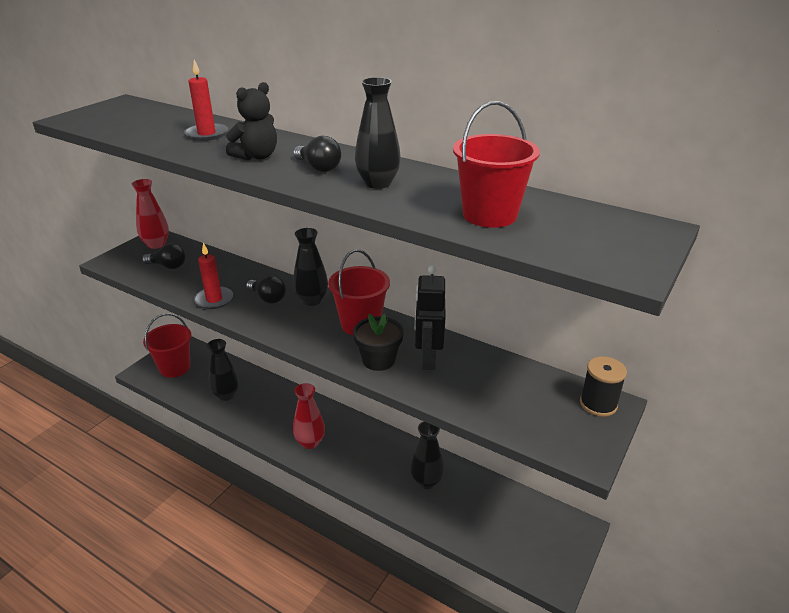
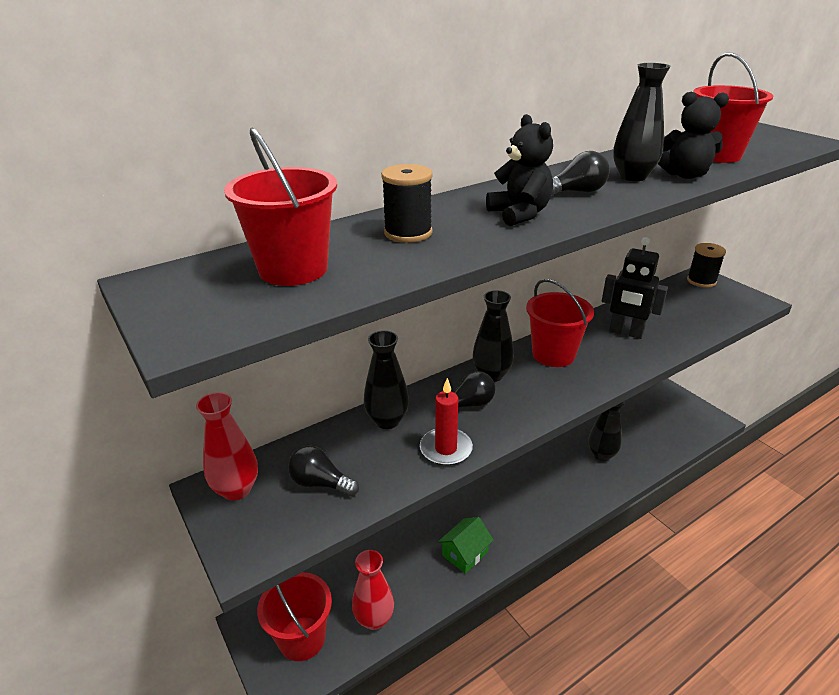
camera: 65 degrees left, 0 degrees up
(144, 121) = (293, 269): none -> red bucket
(168, 266) = (320, 483): black light bulb -> black light bulb turned 105 degrees counterclockwise
(207, 134) = (408, 233): red candle -> black spool
(226, 395) = (399, 585): black vase -> black vase (387, 421)
(265, 419) = (465, 553): none -> green house
(310, 442) = (519, 523): red vase -> red vase (374, 619)
(378, 360) = (619, 357): black flower pot -> none
(402, 203) = (685, 175): none -> black teddy bear

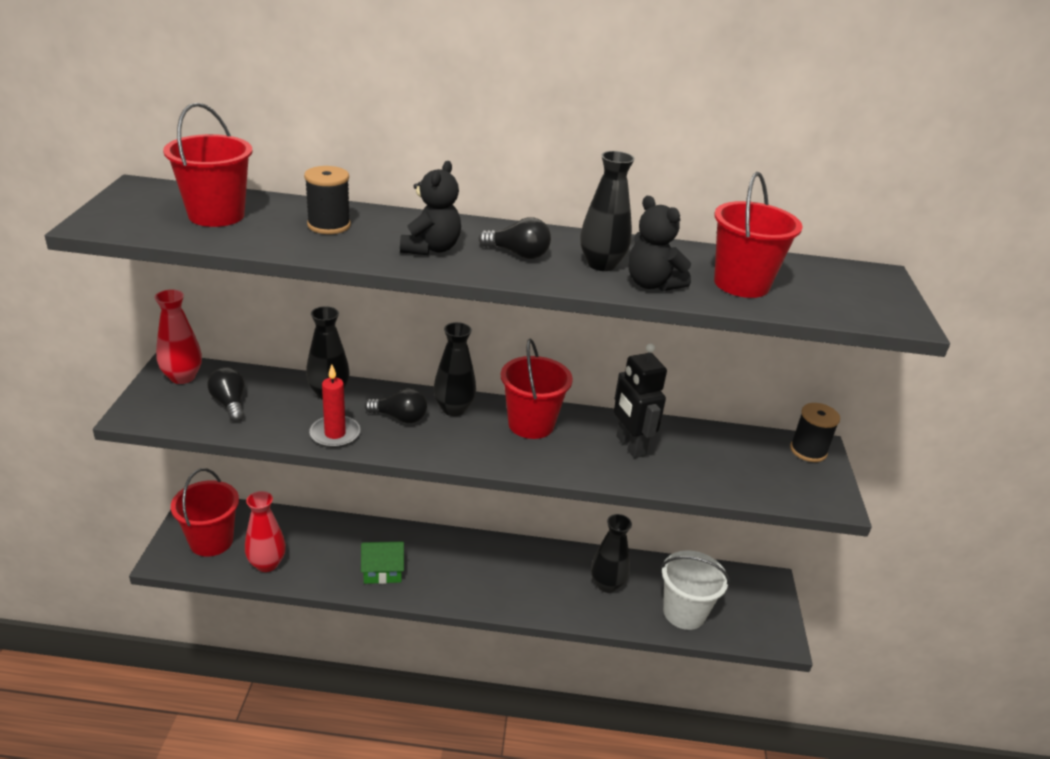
camera: 35 degrees right, 0 degrees up
(659, 441) = (684, 612): none -> white bucket

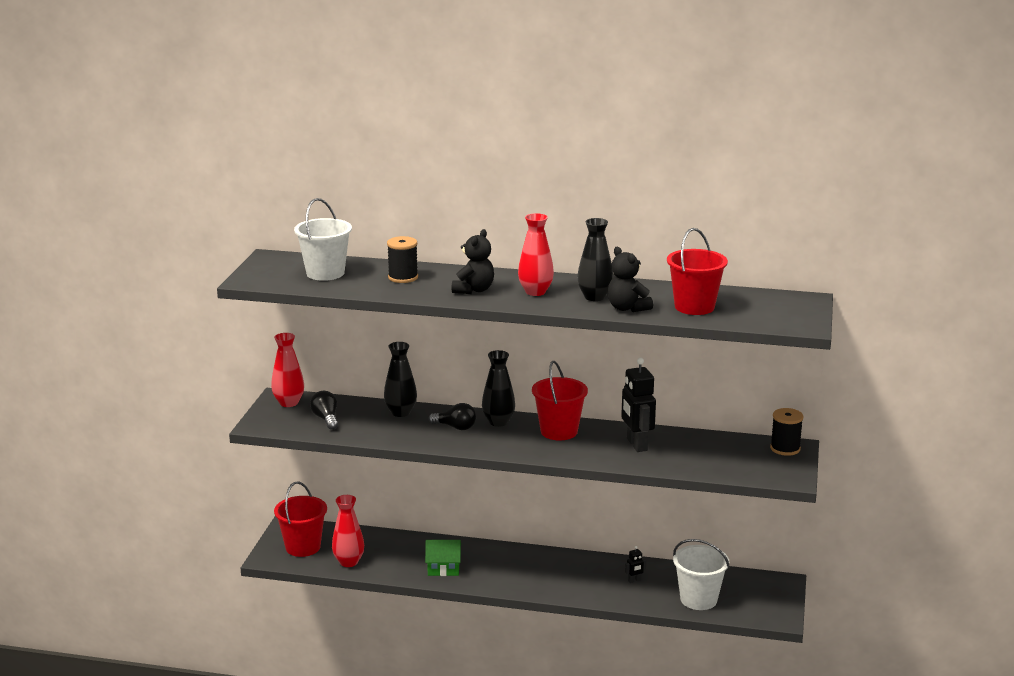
camera: 10 degrees right, 10 degrees down
(216, 215) = (325, 273): red bucket -> white bucket
(335, 434) = (405, 437): red candle -> none
(518, 254) = (535, 292): black light bulb -> red vase
(607, 584) = (634, 580): black vase -> black robot

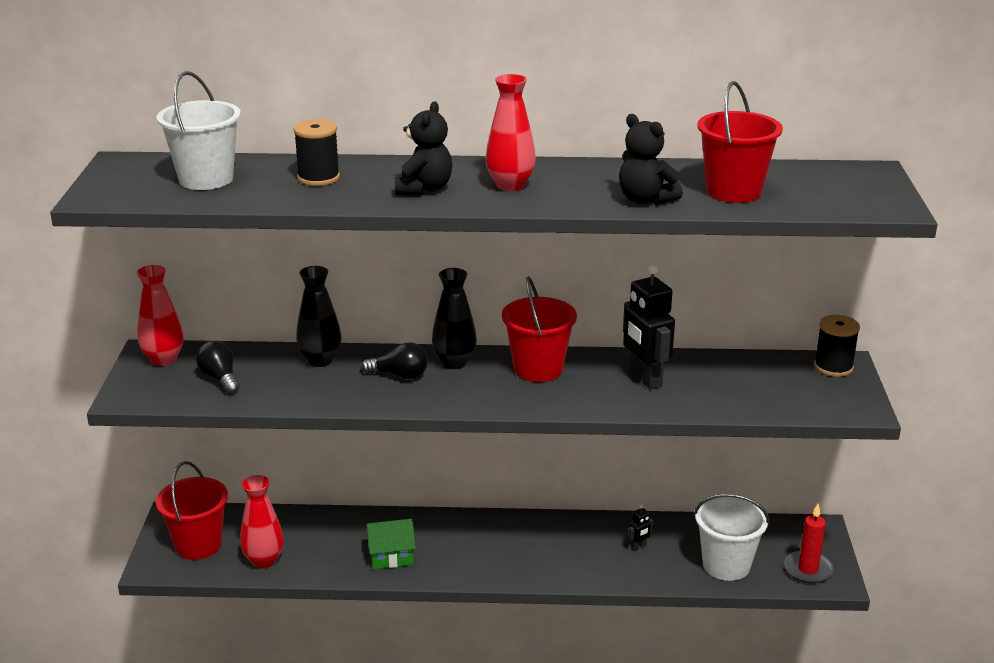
camera: 10 degrees left, 5 degrees up
(594, 297) = (593, 187): black vase -> none
(762, 608) = (808, 569): none -> red candle

